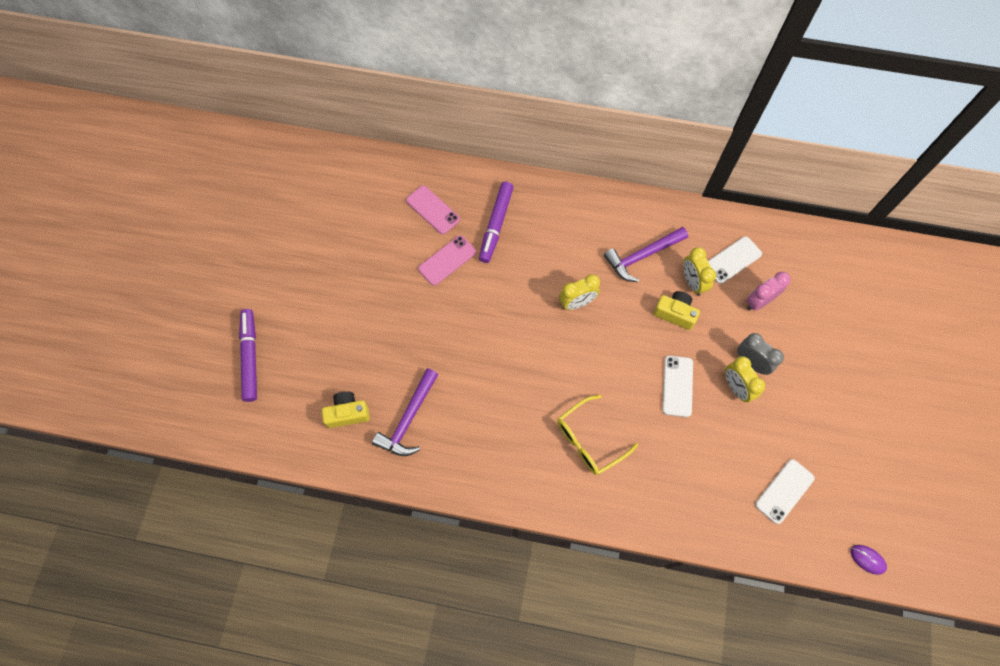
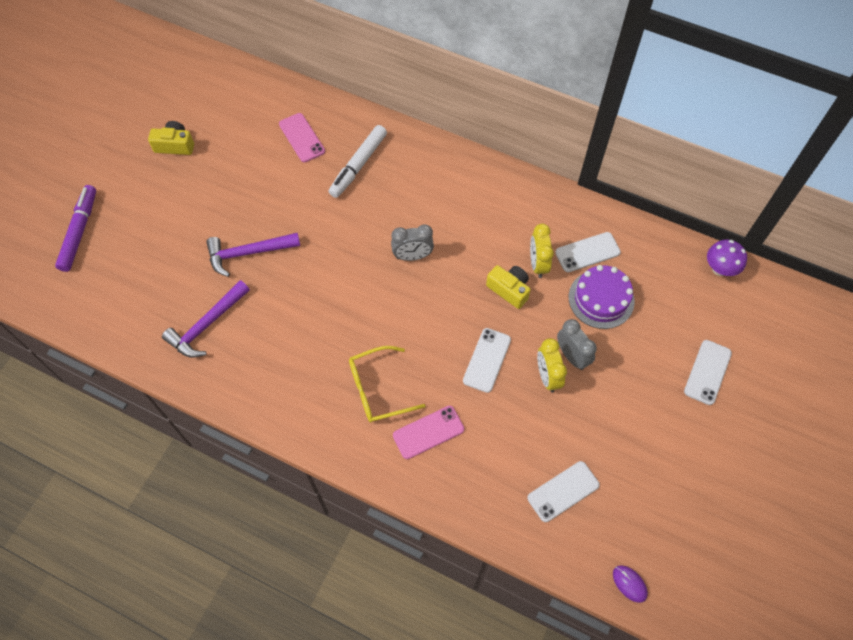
camera: 15 degrees right, 5 degrees down
(347, 413) = (151, 305): yellow camera -> yellow camera (175, 145)
(447, 260) = (298, 187): pink phone -> pink phone (428, 432)
(496, 225) = (358, 165): purple marker -> white marker
(577, 303) = (412, 256): yellow clock -> grey clock
(642, 256) = (495, 227): purple hammer -> purple hammer (248, 253)
(759, 302) = (601, 299): pink clock -> purple cake
(852, 247) = (719, 269): none -> purple mushroom
(871, 347) = (707, 372): none -> white phone

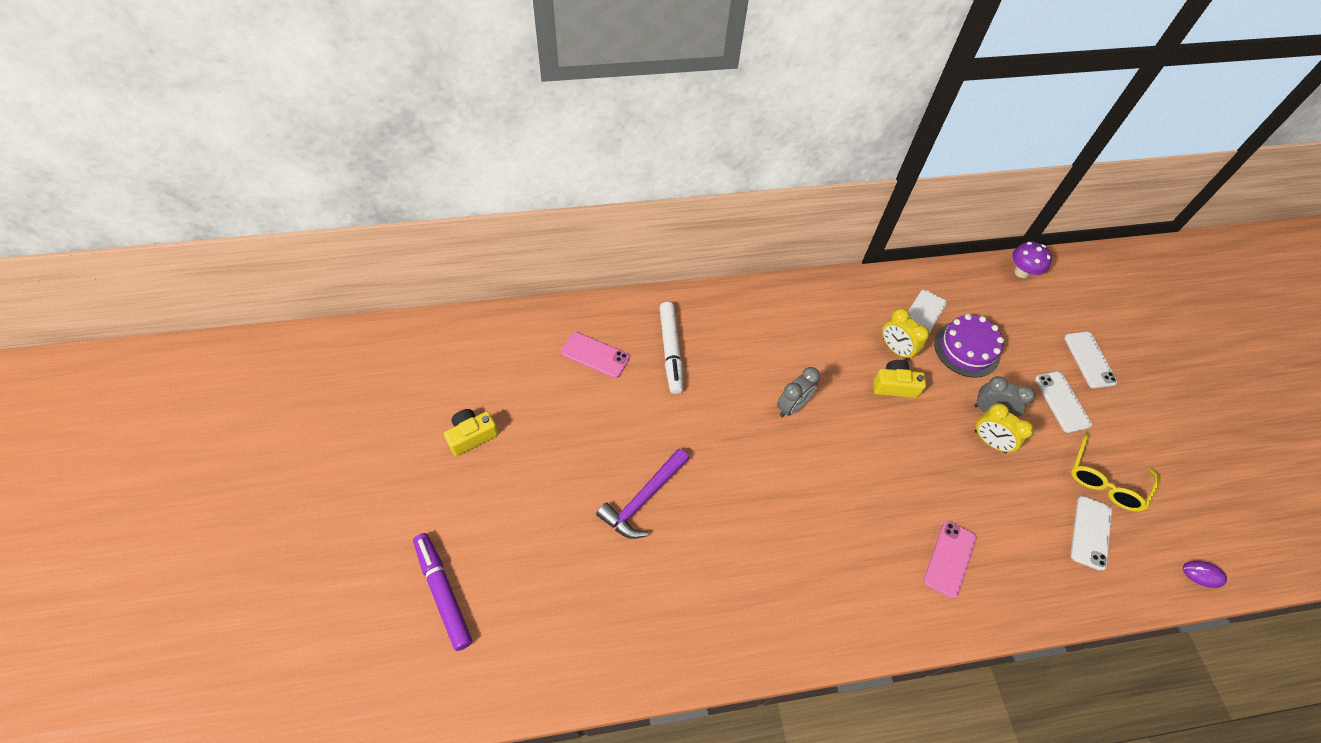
camera: 40 degrees left, 5 degrees down
(207, 325) = (667, 599): purple hammer -> none
(378, 389) = (875, 550): yellow glasses -> yellow glasses (1105, 480)
(487, 360) = (934, 459): white phone -> white phone (1062, 402)

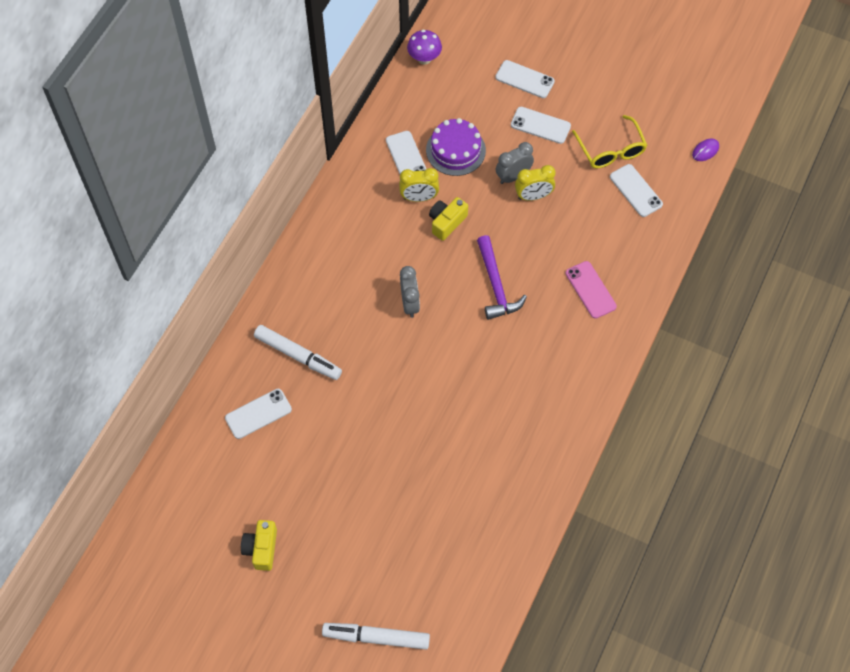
camera: 50 degrees left, 5 degrees up
(443, 592) = (376, 637): purple marker -> white marker
(595, 355) = (258, 414): pink phone -> white phone
(643, 499) = (405, 456): purple hammer -> purple hammer (496, 285)

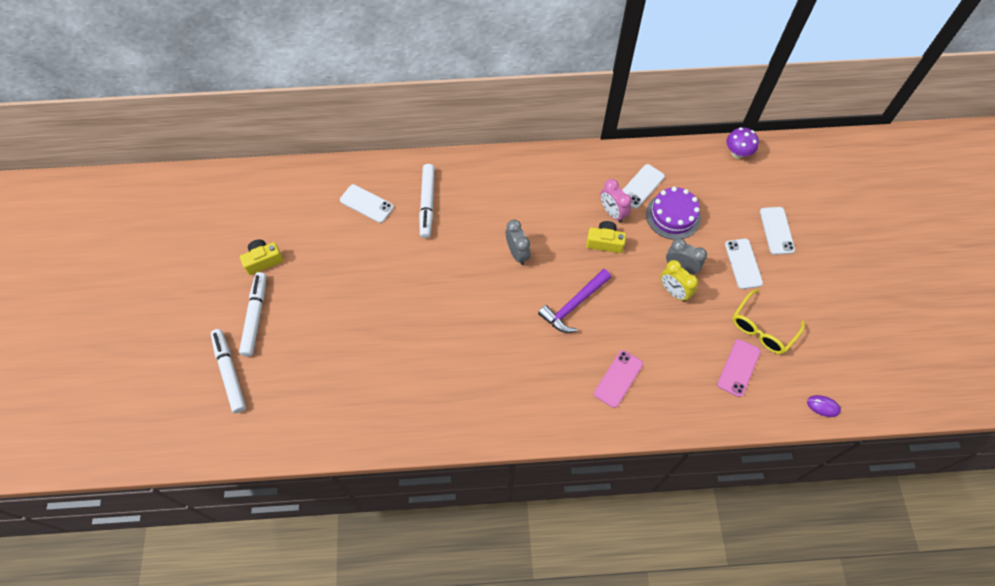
camera: 60 degrees right, 0 degrees up
(325, 584) = (255, 316): none -> white marker
(410, 303) = (517, 253): grey clock -> grey clock turned 75 degrees counterclockwise
(419, 198) = (612, 212): yellow clock -> pink clock
(635, 190) = (738, 368): white phone -> pink phone

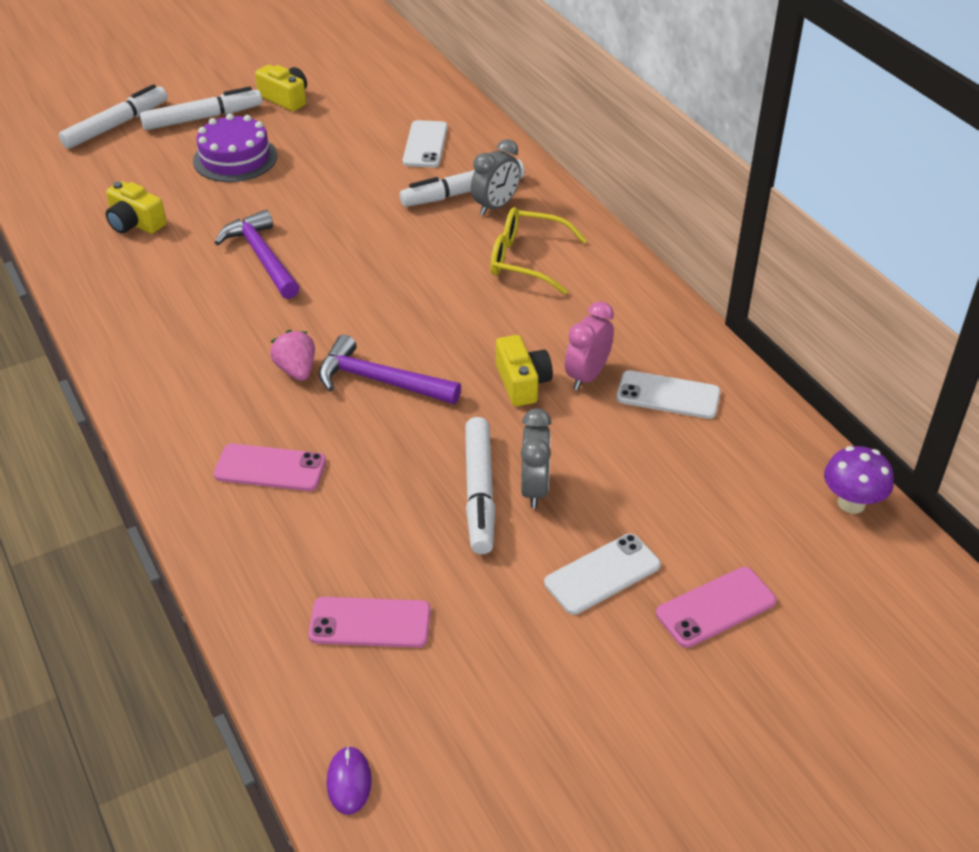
camera: 65 degrees right, 20 degrees down
(358, 389) = (135, 223): none -> yellow camera
(434, 328) = (262, 257): none -> purple hammer
(517, 253) = (436, 297): grey clock -> grey clock (495, 206)
(546, 342) = (296, 370): none -> pink strawberry
(673, 215) = (637, 451): purple cake -> purple cake (235, 158)
(673, 291) = (479, 492): yellow clock -> white marker
(762, 328) = (475, 639): yellow glasses -> yellow glasses (527, 260)
(776, 230) = (715, 607): white phone -> pink phone

